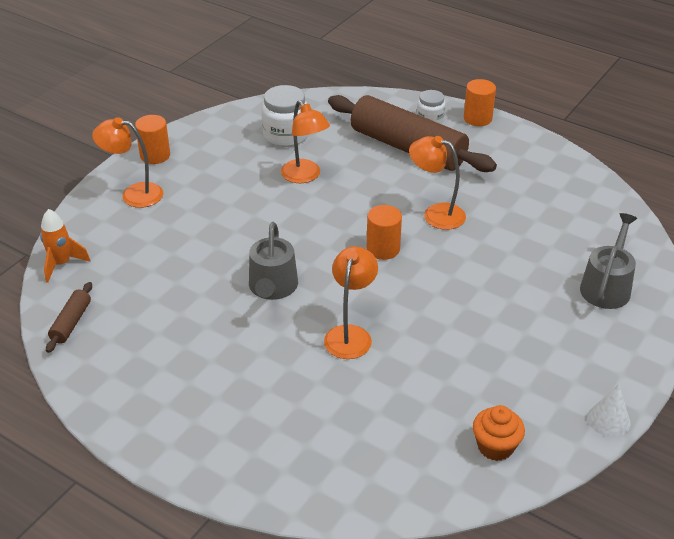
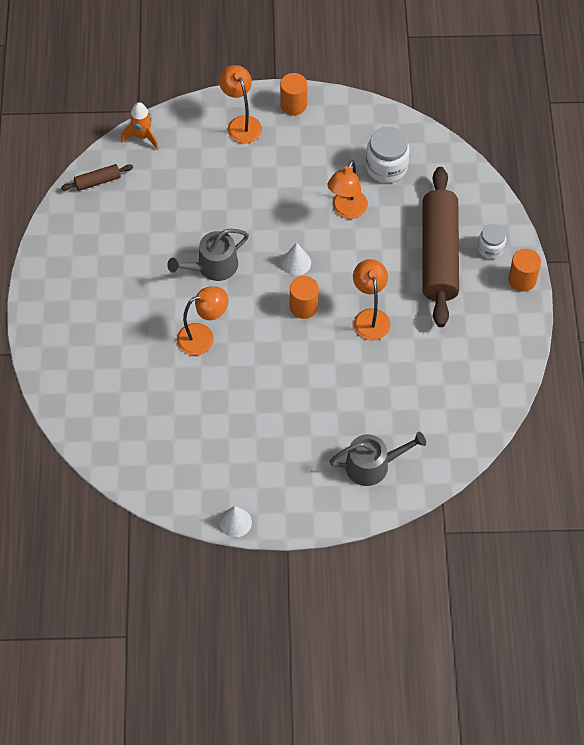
camera: 55 degrees right, 20 degrees up
(328, 231) = (296, 263): none -> white cone
(495, 446) = (165, 469): orange cupcake -> none

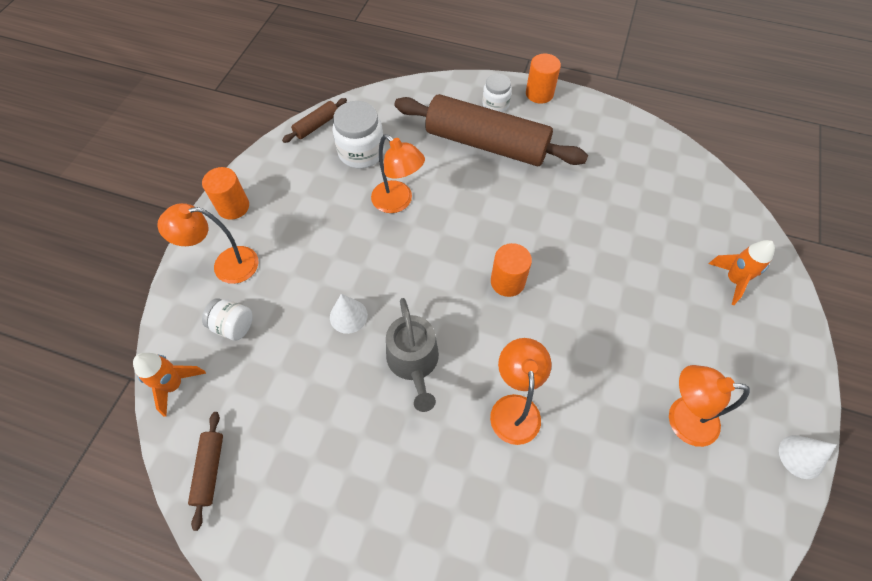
camera: 70 degrees left, 0 degrees up
(196, 150) = (233, 326): none -> white jar
(296, 263) = (445, 270): white cone -> white cone (348, 316)
(370, 317) = (542, 224): orange lamp -> orange lamp (681, 419)
(373, 465) = (733, 280): grey watering can -> orange rocket
(400, 125) = (316, 125): none -> brown rolling pin

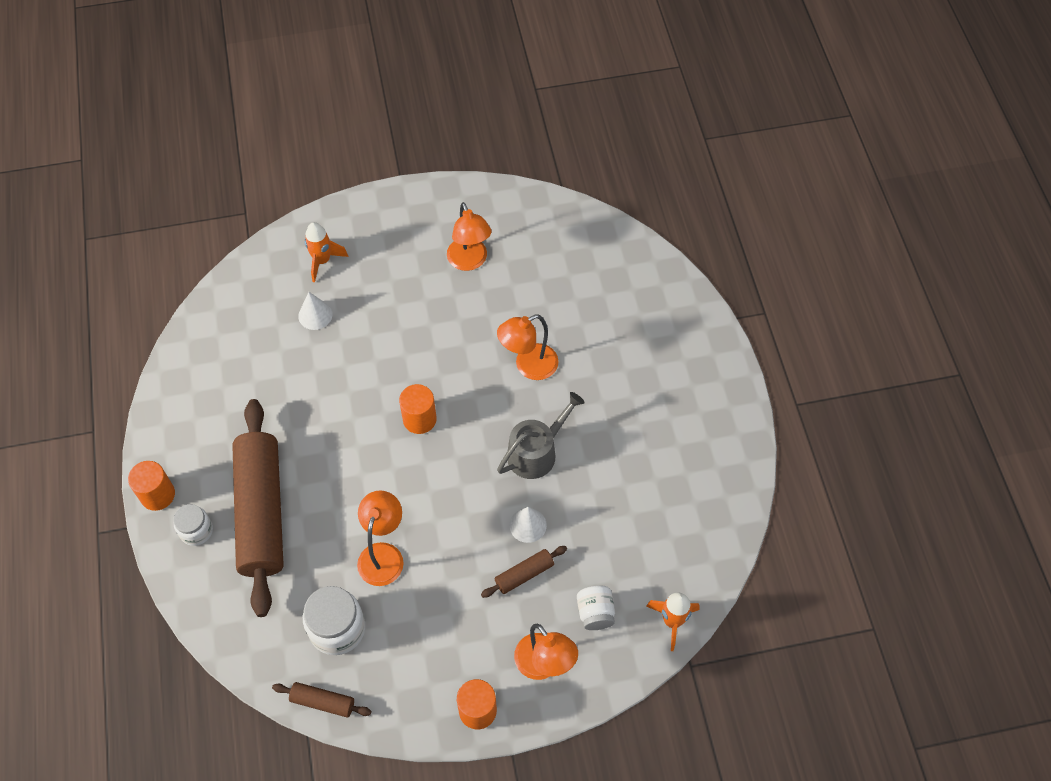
camera: 120 degrees left, 0 degrees up
(210, 470) = (709, 544): brown rolling pin -> brown rolling pin (524, 574)
(801, 456) = (454, 189): white cone -> white cone (315, 315)

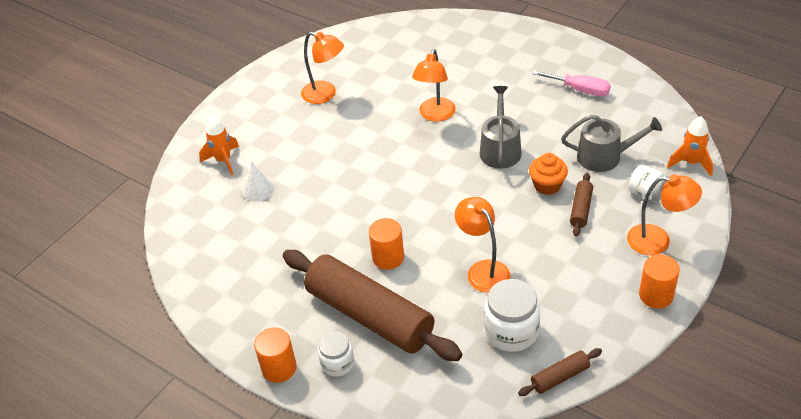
camera: 40 degrees left, 15 degrees down
(419, 419) = (405, 188): orange cylinder -> orange cylinder (388, 257)
(528, 525) = (547, 185): white cone -> orange cupcake
(609, 543) = (605, 156): none -> grey watering can
(679, 454) = (580, 90): none -> pink screwdriver

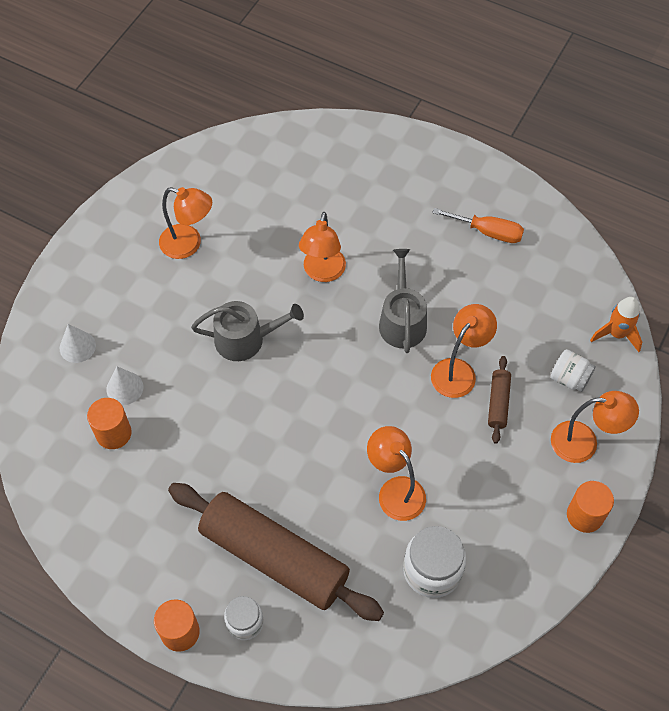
camera: 10 degrees left, 15 degrees up
(223, 161) = (77, 346): orange rocket -> white cone
(388, 257) = (287, 478): orange cylinder -> orange cylinder (113, 433)
(547, 185) = (459, 371): orange cupcake -> orange lamp
(560, 377) = (488, 626): brown rolling pin -> none
(580, 90) = (488, 232): pink screwdriver -> orange screwdriver
(605, 156) = (521, 328): grey watering can -> grey watering can (246, 339)

